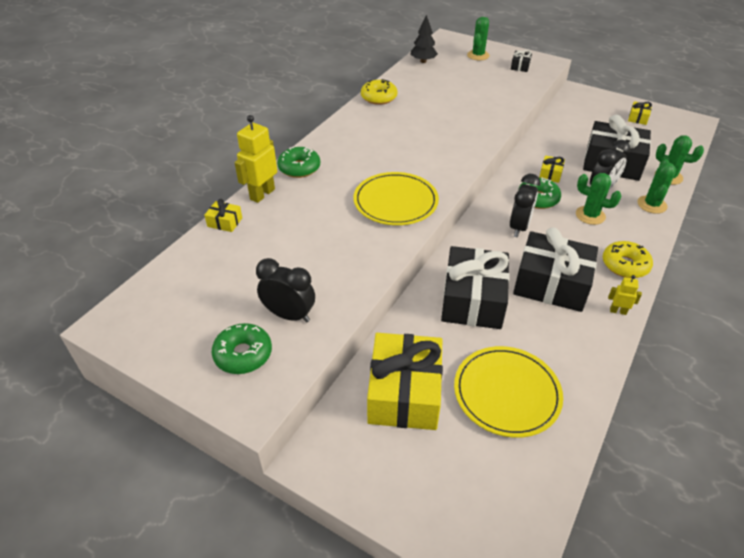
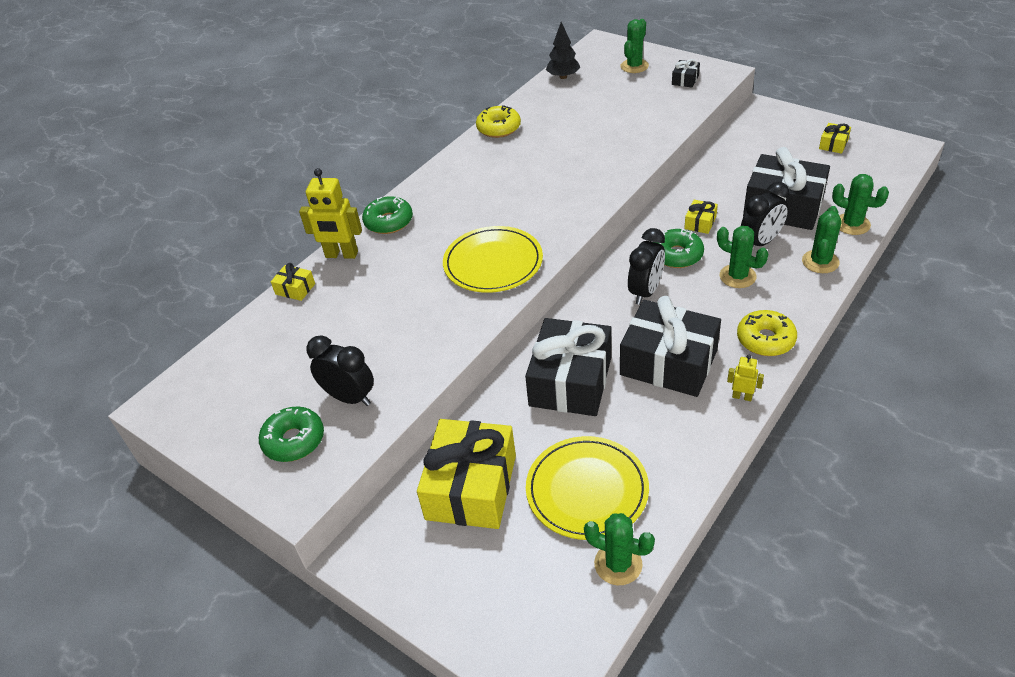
camera: 10 degrees right, 0 degrees up
(262, 194) = (341, 255): yellow robot -> yellow robot turned 120 degrees counterclockwise
(548, 458) = (618, 564): none -> green cactus

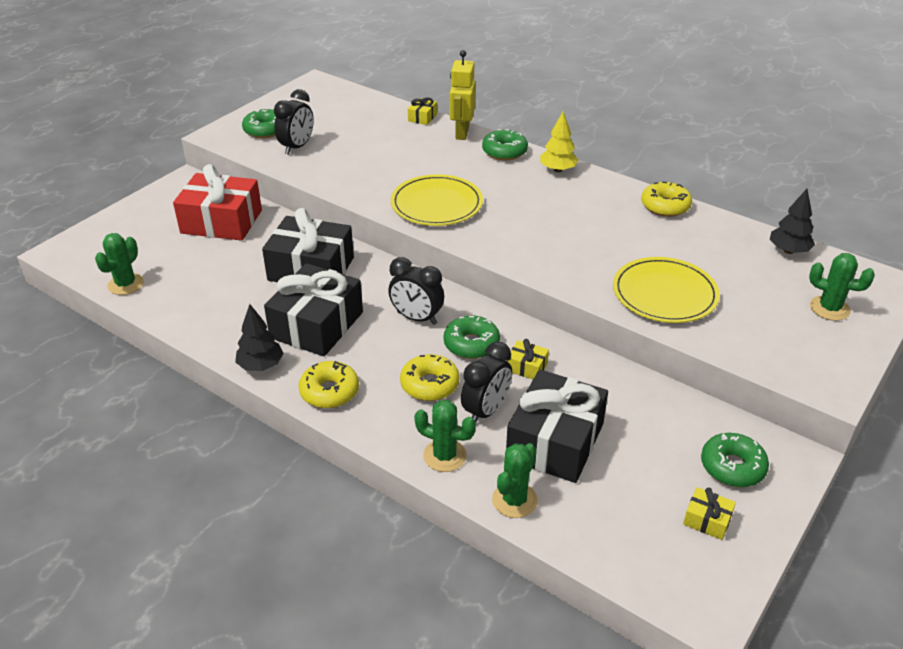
camera: 85 degrees right, 5 degrees down
(430, 186) = (557, 170): none -> yellow tree
(471, 487) = (221, 222): yellow gift -> red gift
(587, 490) = (196, 273): yellow plate -> yellow plate (664, 294)
(685, 80) = (801, 350): black gift -> none
(737, 276) = (429, 384): green cactus -> yellow donut
(742, 396) = (261, 366): yellow robot -> black tree
(760, 242) = (486, 411): black clock -> black clock turned 105 degrees counterclockwise
(780, 132) = (732, 467): none -> green donut

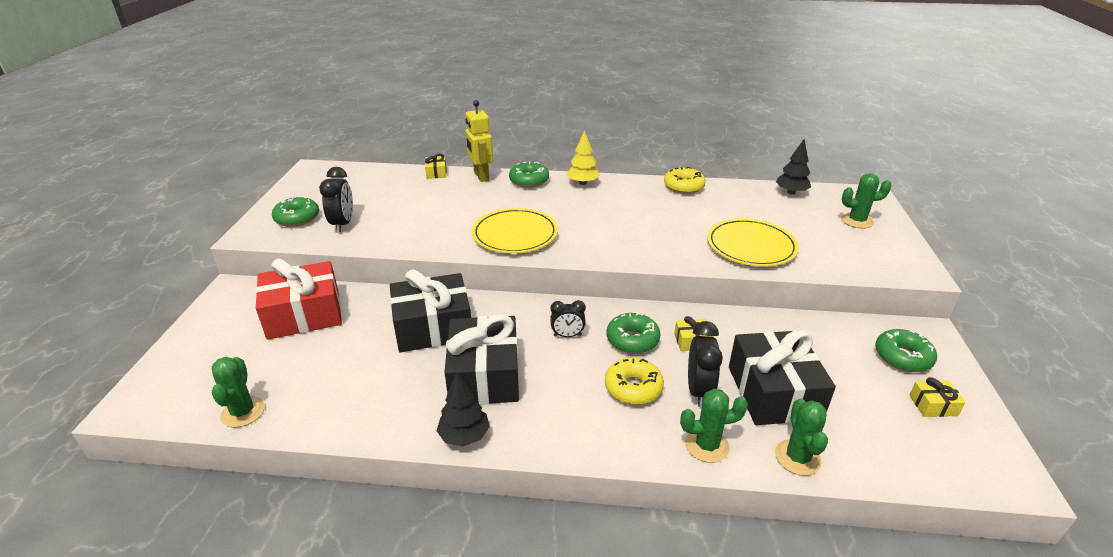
camera: 30 degrees left, 5 degrees down
(329, 392) = (553, 432): yellow donut -> none
(416, 318) = (567, 335): black clock -> black clock, size x0.65

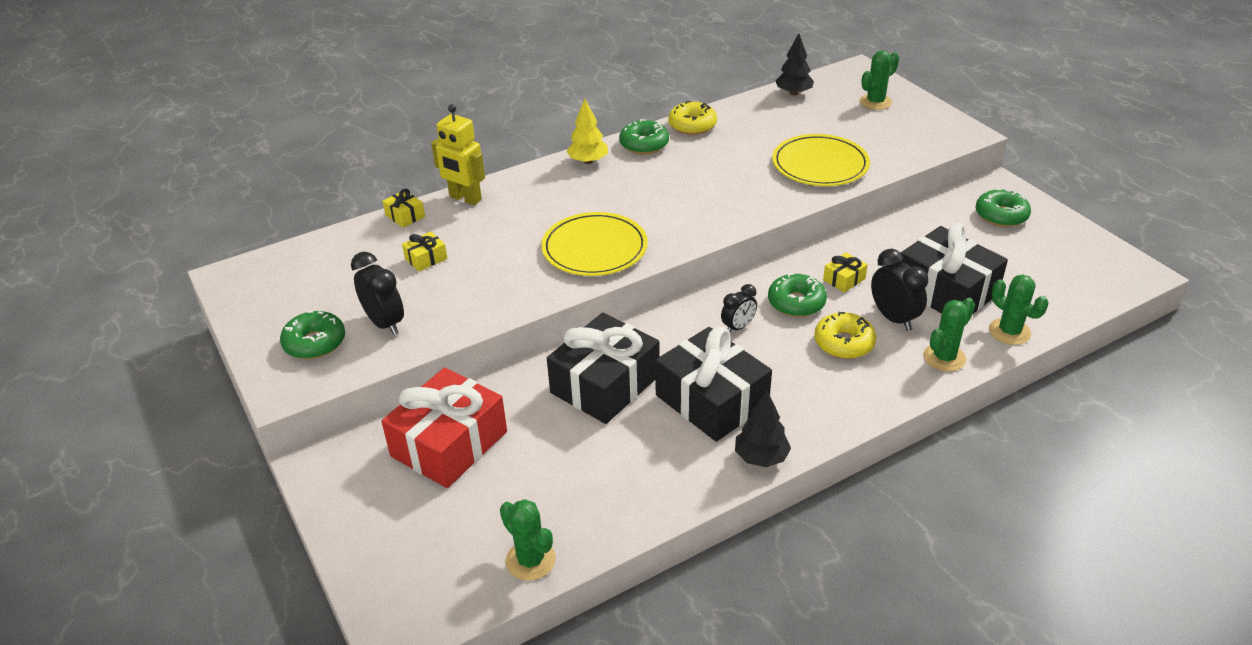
camera: 35 degrees left, 5 degrees up
(529, 181) = (527, 182): green donut -> green donut (644, 144)
(933, 405) = (1052, 244): yellow gift -> yellow gift (426, 258)

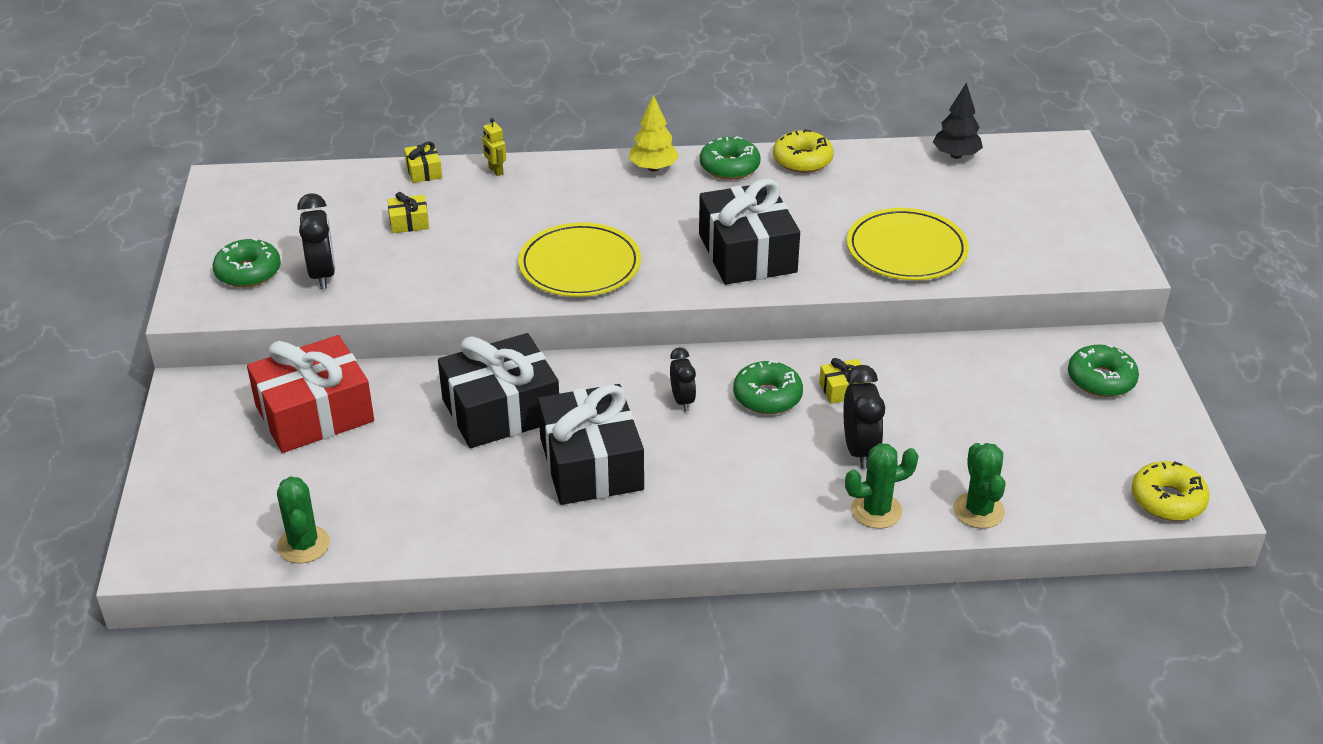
camera: 25 degrees right, 0 degrees up
(465, 198) = (495, 171): yellow robot -> yellow robot, size x0.51
(738, 327) = (682, 400): black clock -> black clock turned 90 degrees counterclockwise
(761, 457) = (591, 537): black tree -> none
(844, 343) = (780, 456): yellow donut -> yellow donut (1167, 500)
(875, 102) = (1046, 195): green cactus -> none
(946, 291) = (948, 441): black gift -> black gift (747, 253)

